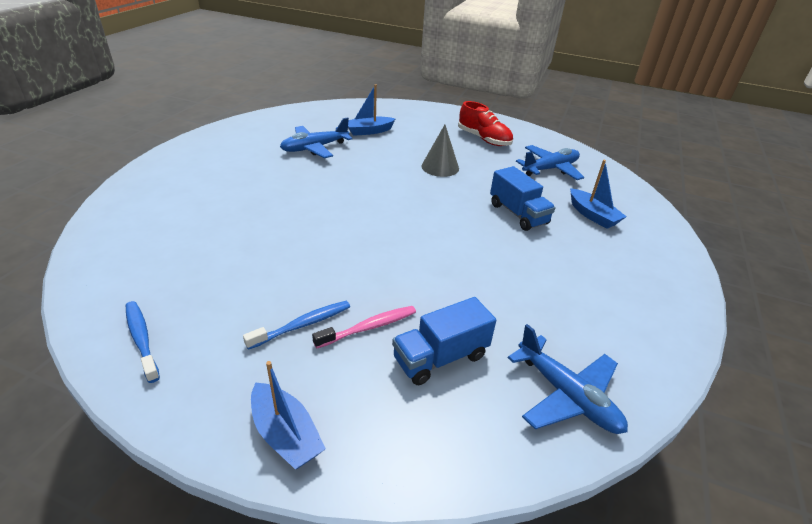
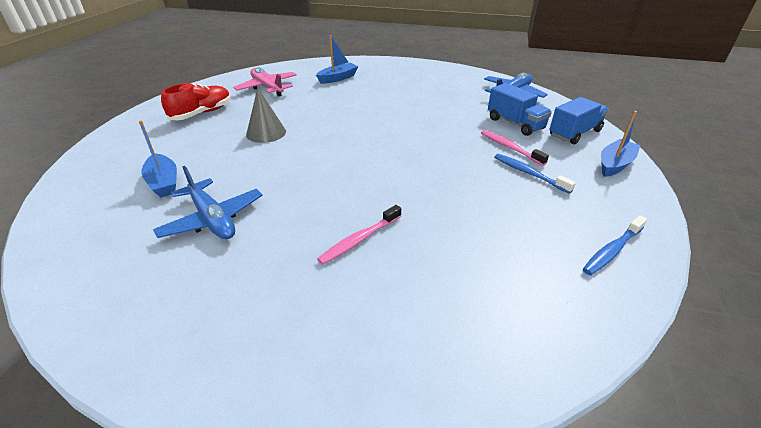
camera: 95 degrees left, 0 degrees up
(257, 199) = (359, 240): none -> pink toothbrush
(518, 214) = (344, 101): blue truck -> blue truck (574, 133)
(550, 169) = (267, 88): blue plane -> pink plane

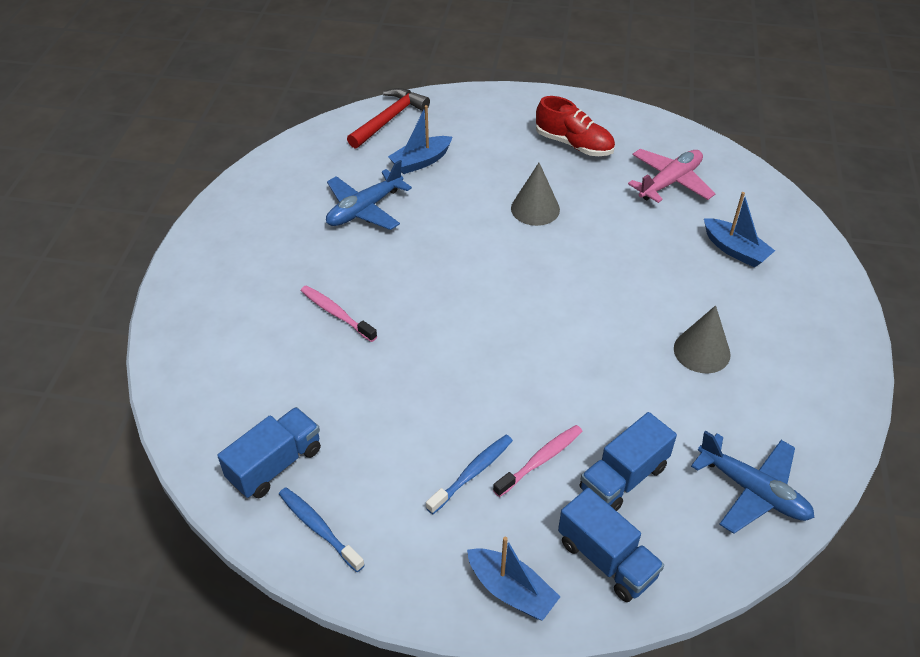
camera: 85 degrees right, 10 degrees up
(75, 200) = (389, 119): none -> red hammer
(417, 94) = (702, 351): none -> grey cone
(556, 281) = (275, 464): none -> blue truck

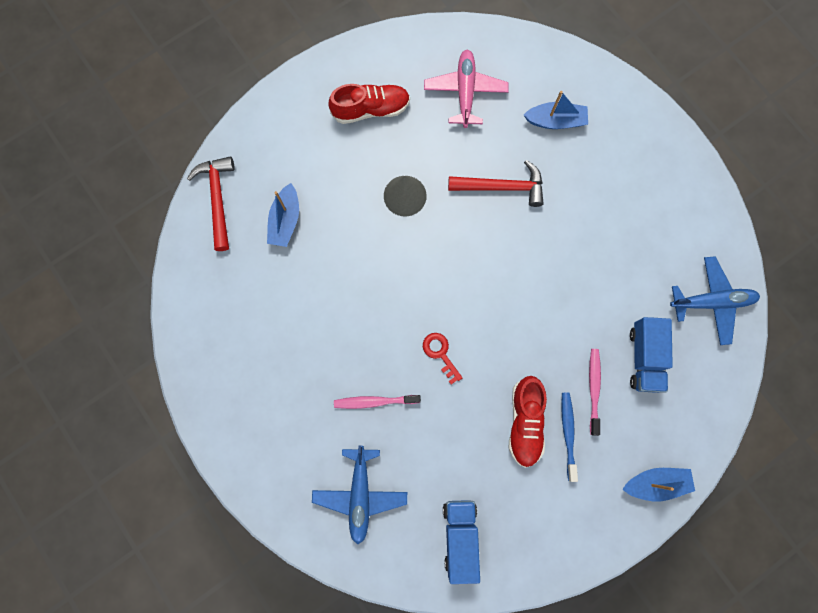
camera: 45 degrees left, 30 degrees up
(318, 528) = (526, 549): blue toothbrush -> none
(364, 209) = (296, 300): blue plane -> blue plane (360, 494)
(432, 325) = (440, 353): none -> red key
(443, 431) = (525, 422): none -> red shoe
(606, 559) = (681, 417): blue truck -> none
(629, 259) = (502, 187): none -> red hammer
(702, 351) = (606, 225): grey cone -> none

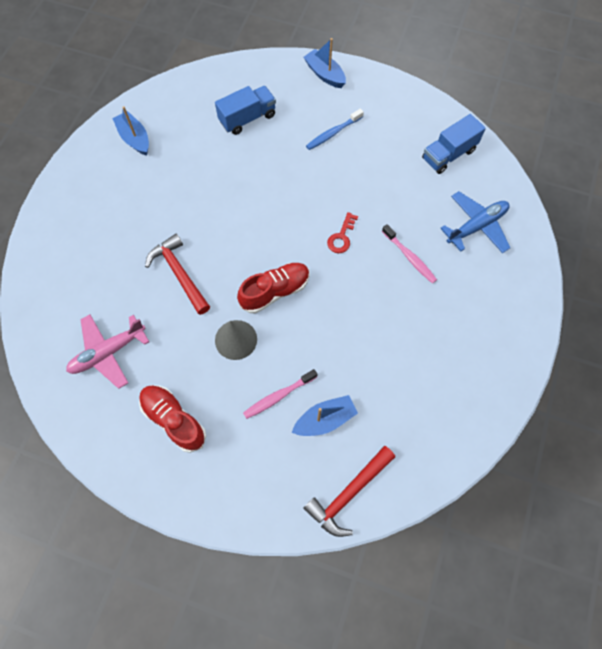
camera: 125 degrees left, 10 degrees down
(525, 422) = (346, 160): red shoe -> red shoe (275, 291)
(555, 121) = (94, 269): blue boat -> blue boat (135, 138)
(593, 389) = (291, 135): pink toothbrush -> pink toothbrush (278, 396)
(711, 302) = (179, 102): blue plane -> none

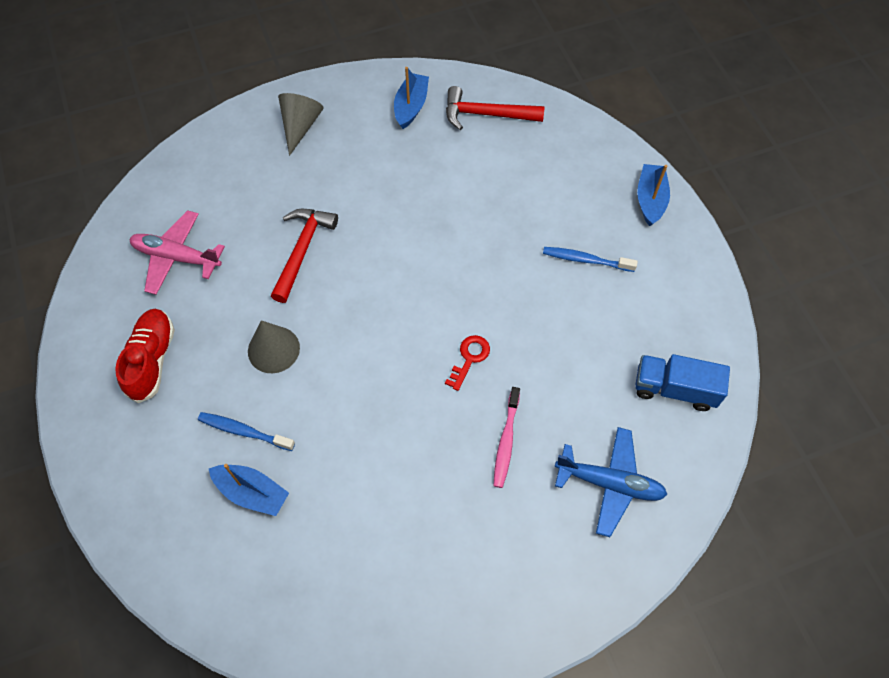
camera: 50 degrees right, 5 degrees down
(82, 209) = (300, 126): none -> grey cone
(247, 118) = (525, 175): blue truck -> none
(275, 291) = (354, 344): red shoe -> none
(278, 396) = (244, 431): pink toothbrush -> blue toothbrush
(341, 237) = (469, 358): red key -> red key turned 135 degrees clockwise
(348, 494) = (189, 573): red hammer -> red hammer (486, 114)

